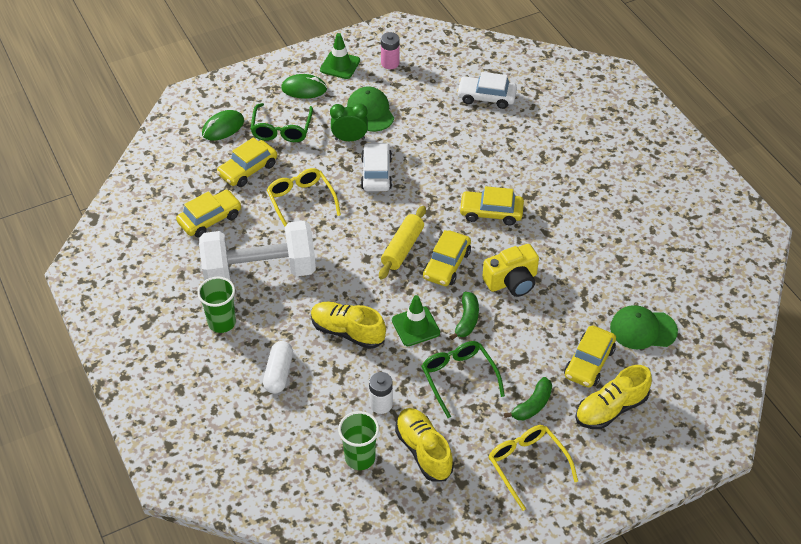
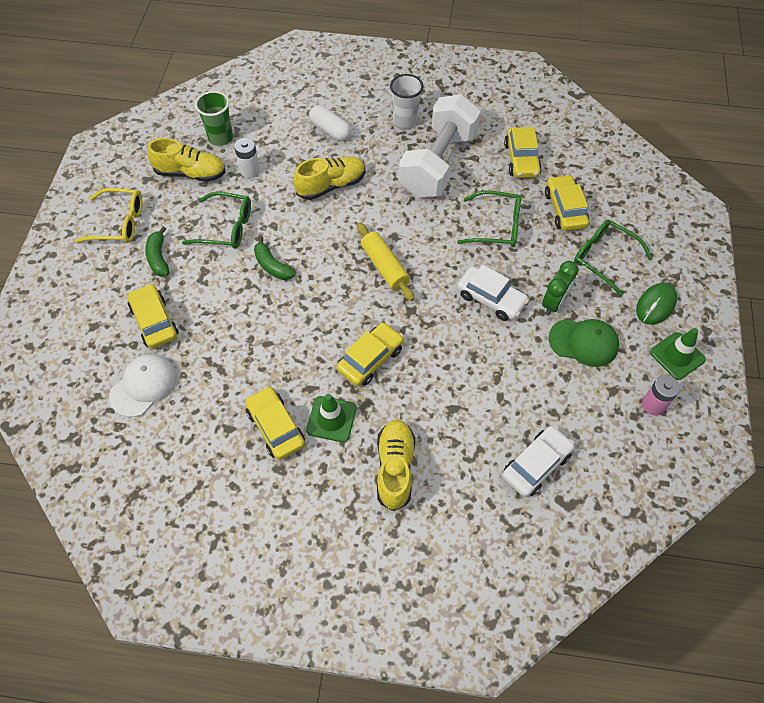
camera: 125 degrees right, 10 degrees up
(222, 322) = (405, 121): green cup -> white cup
(223, 127) = (636, 217): green mouse -> none
(301, 201) = (497, 226): yellow glasses -> green glasses
(415, 326) = (297, 229): green traffic cone -> green traffic cone (331, 419)
(446, 265) = (340, 287): yellow car -> yellow car (275, 427)
(512, 281) = (281, 323): yellow camera -> none
(610, 409) = (104, 306): yellow shoe -> yellow shoe (395, 468)
(643, 329) = (143, 386): green cap -> white cap

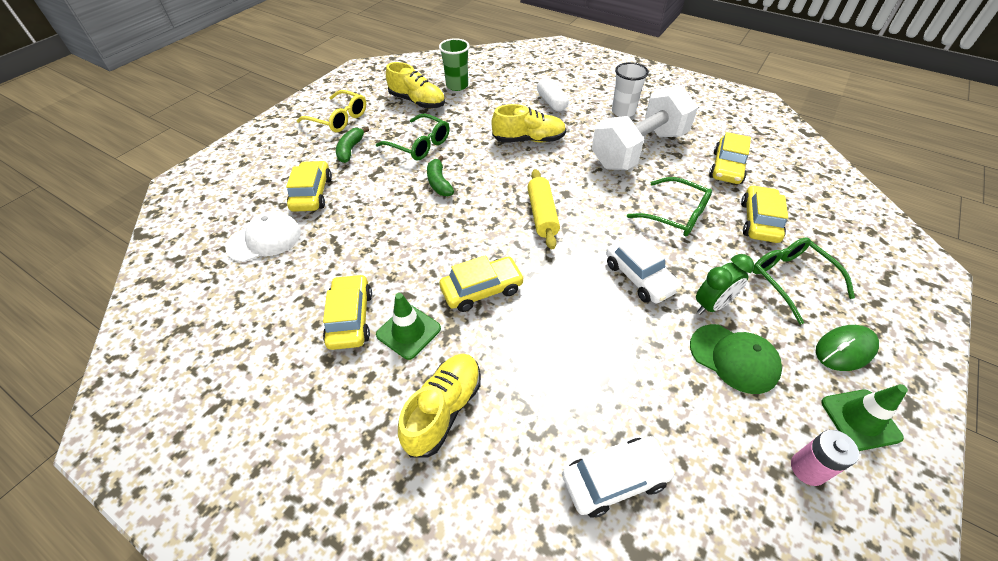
camera: 25 degrees right, 10 degrees down
(250, 171) = (466, 112): white battery -> none

